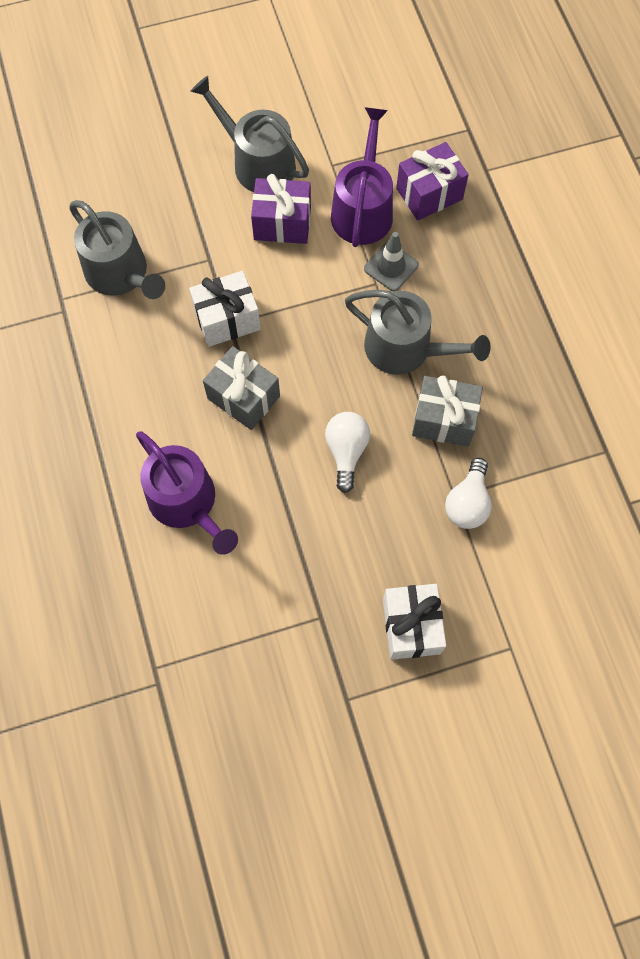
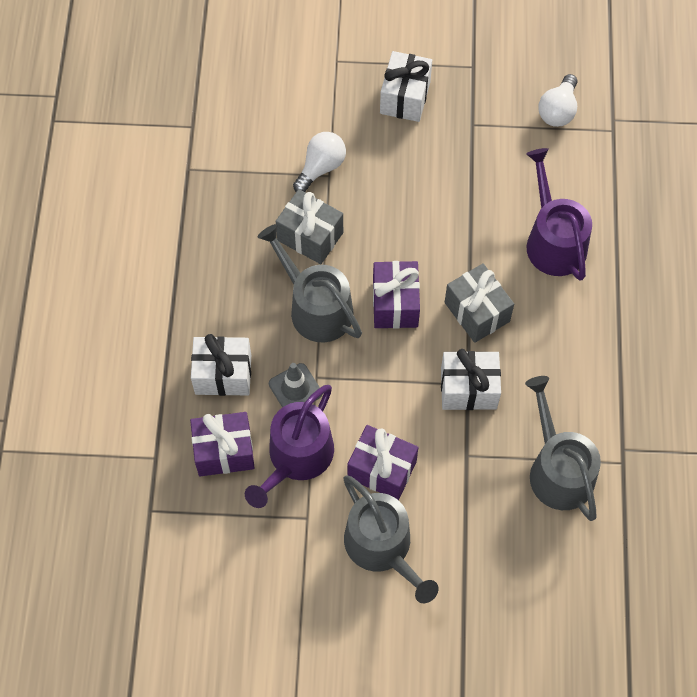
camera: 160 degrees left, 5 degrees down
(329, 378) = (395, 304): none -> purple gift
(346, 451) = (404, 238): white light bulb -> white light bulb (558, 110)
(463, 258) = (223, 374): none -> white gift

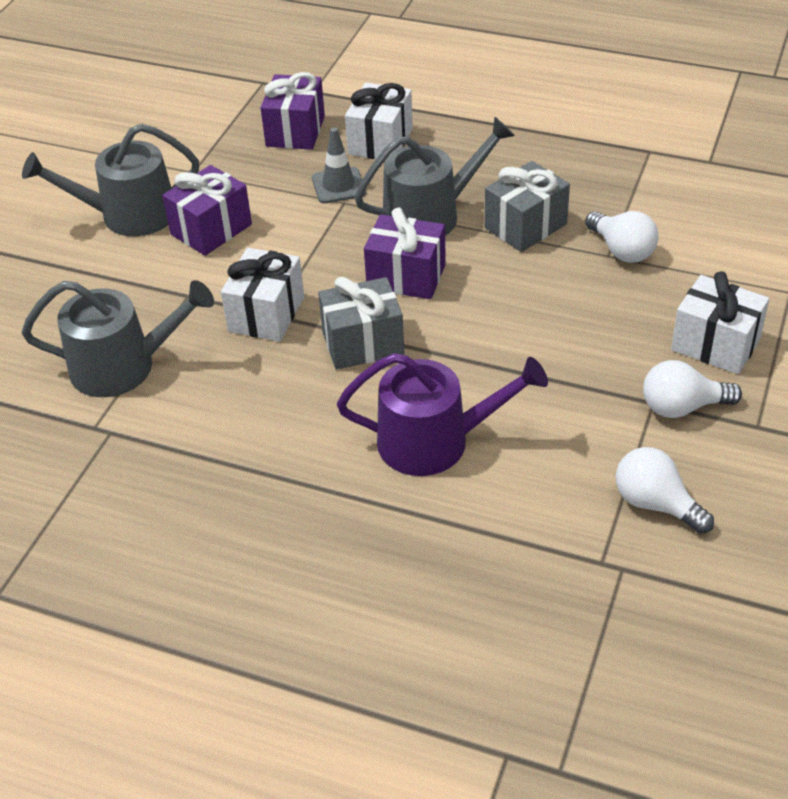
camera: 110 degrees right, 20 degrees down
(297, 457) = (261, 175): purple watering can -> none
(471, 108) = (682, 407): none -> white light bulb

